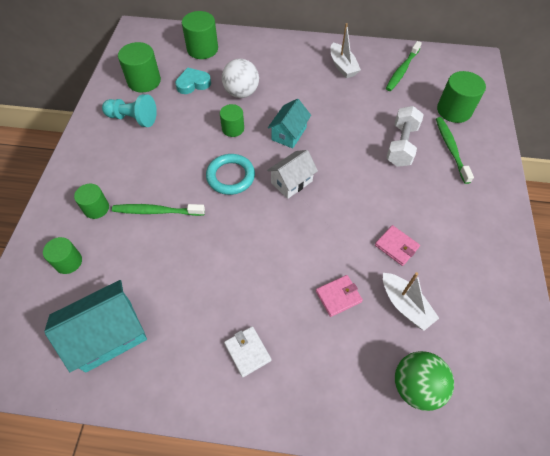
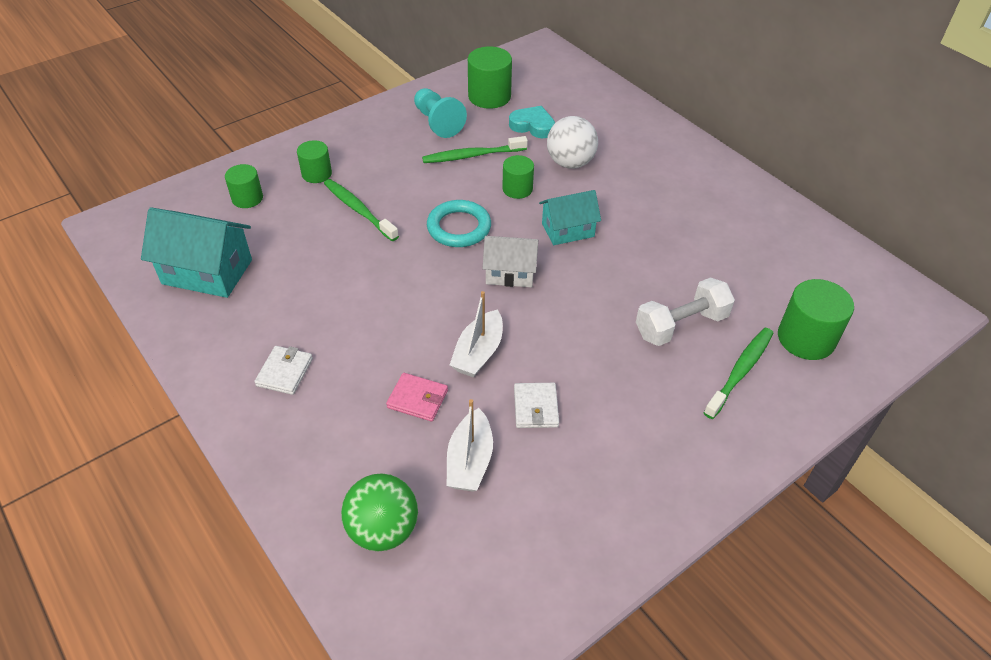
camera: 45 degrees right, 10 degrees down
(202, 49) = (584, 100): green cylinder -> none
(342, 66) = (723, 206): white boat -> white boat (478, 353)
(396, 246) = (536, 407): pink wallet -> white wallet
(402, 70) = (796, 255): green toothbrush -> green toothbrush (472, 155)

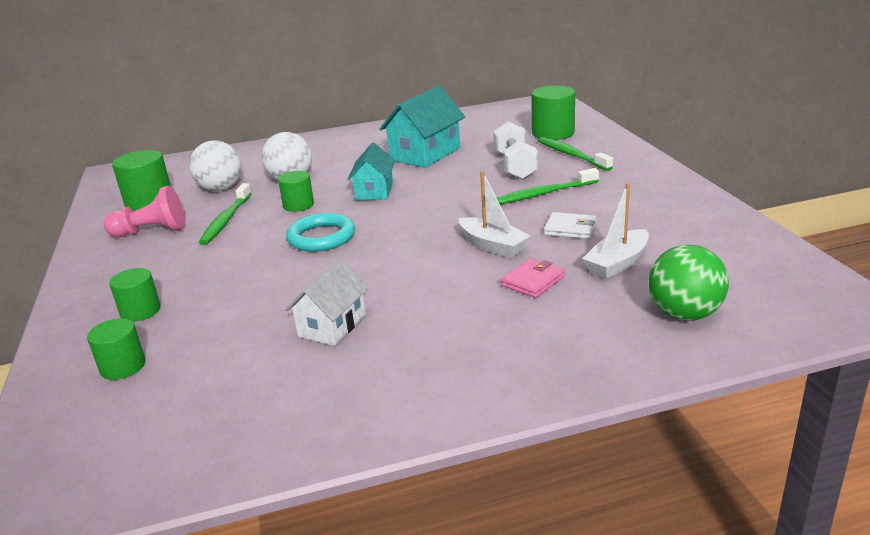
camera: 65 degrees left, 20 degrees down
(207, 272) = (231, 409): turquoise house -> turquoise house (425, 154)
(284, 372) = (450, 357): white wallet -> none
(359, 210) = (235, 289): green toothbrush -> green toothbrush (543, 194)
(437, 122) = (152, 231): turquoise pawn -> pink pawn
(470, 461) = (617, 263): white boat -> white boat turned 105 degrees clockwise
(510, 273) = (405, 221): white house -> white house (332, 326)
(532, 126) = (221, 189): turquoise heart -> white ball

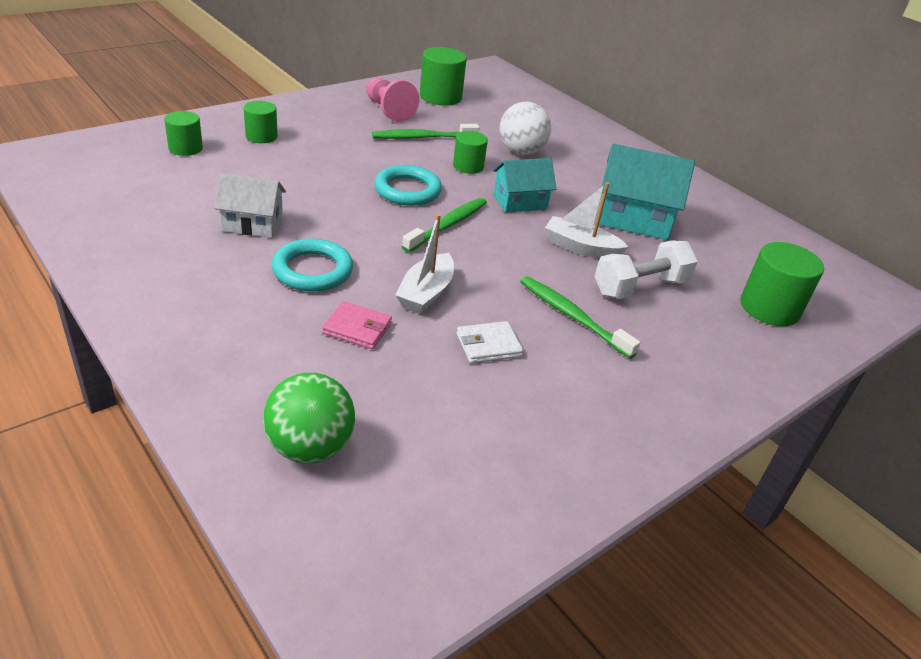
camera: 60 degrees right, 10 degrees up
(221, 189) = (483, 121): white ball -> none
(435, 296) = (312, 270): none -> turquoise ring
(570, 229) = (488, 345): white wallet -> white wallet turned 75 degrees clockwise
(572, 155) = (705, 330): green toothbrush -> green toothbrush (448, 225)
(617, 263) = (414, 388): white boat -> white boat (580, 247)

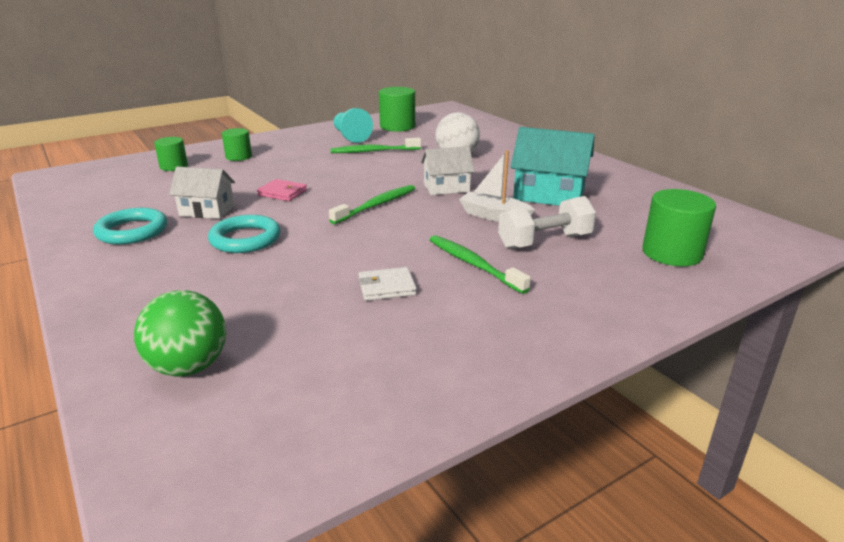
camera: 10 degrees right, 10 degrees down
(357, 328) = (269, 277): pink wallet -> pink wallet (282, 193)
(388, 110) = (350, 136): pink pawn -> turquoise pawn
(407, 190) = (349, 184): turquoise ring -> turquoise ring (132, 231)
(426, 293) = (341, 251): white boat -> none
(468, 166) = (407, 167): green cylinder -> none
(520, 202) = (446, 188): turquoise house -> white house

